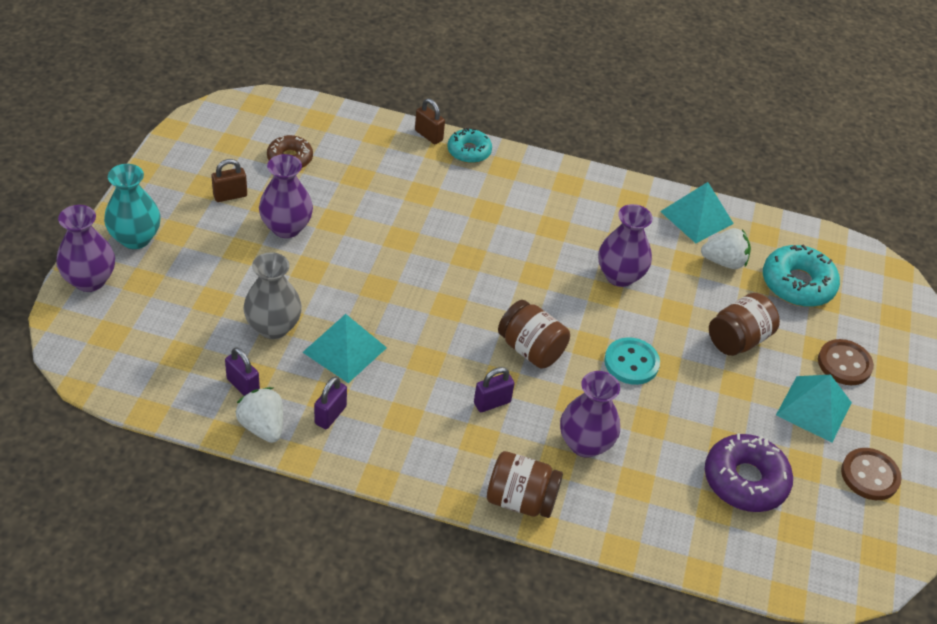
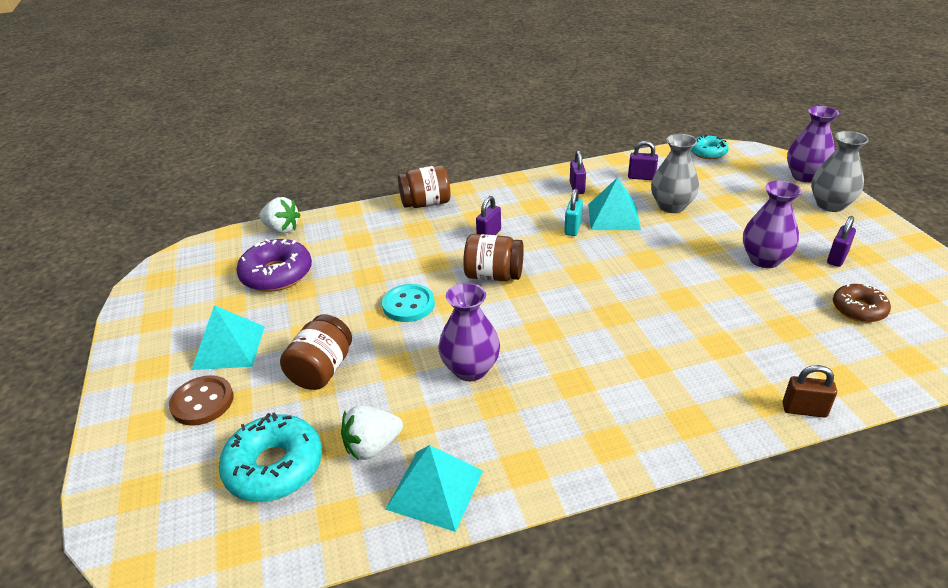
camera: 155 degrees right, 10 degrees down
(135, 238) = (830, 205): turquoise vase -> grey vase
(230, 196) = (837, 258): brown padlock -> purple padlock
(262, 427) = (604, 169): white strawberry -> white strawberry (282, 229)
(401, 360) = (572, 228): none -> turquoise padlock
(469, 151) = (744, 417): turquoise donut -> turquoise donut (707, 153)
(585, 444) = (407, 243): purple vase -> none
(869, 475) = (169, 321): brown button -> none

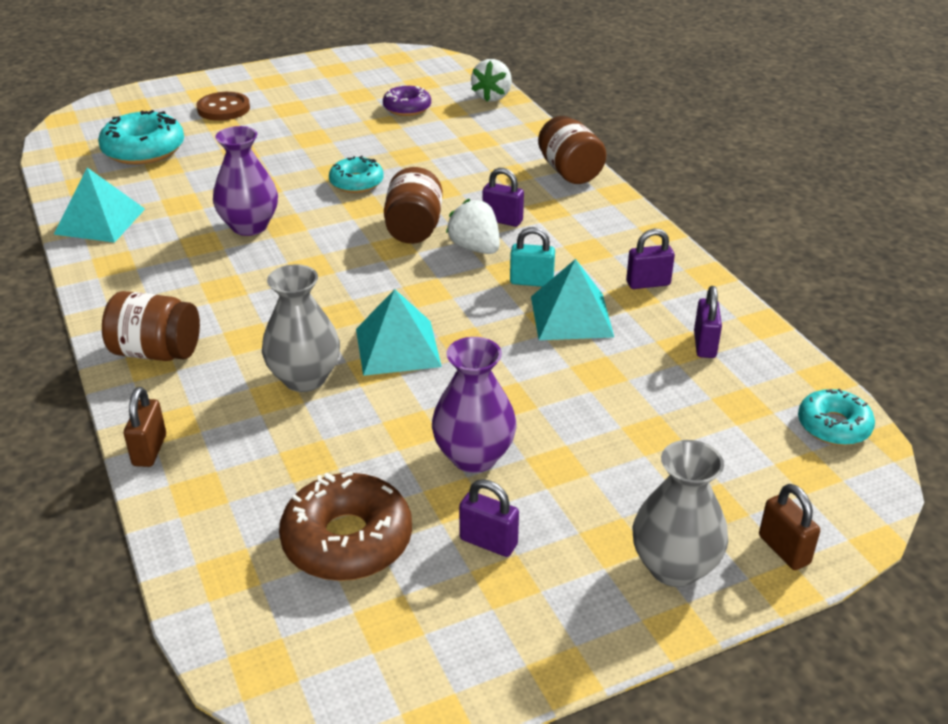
camera: 80 degrees right, 0 degrees up
(229, 347) = (293, 106): turquoise pyramid -> turquoise pyramid (398, 347)
(277, 274) = (407, 108): purple donut -> purple donut, size x0.63
(322, 370) = (257, 152): brown jar -> brown jar (156, 352)
(372, 446) = (156, 188): white strawberry -> white strawberry (475, 248)
(408, 305) = (356, 182): turquoise button -> turquoise donut
(671, 206) = (616, 372): grey vase -> grey vase (304, 378)
(805, 176) = (784, 549): purple vase -> brown padlock
(858, 309) = (347, 540): brown donut -> brown donut, size x1.59

